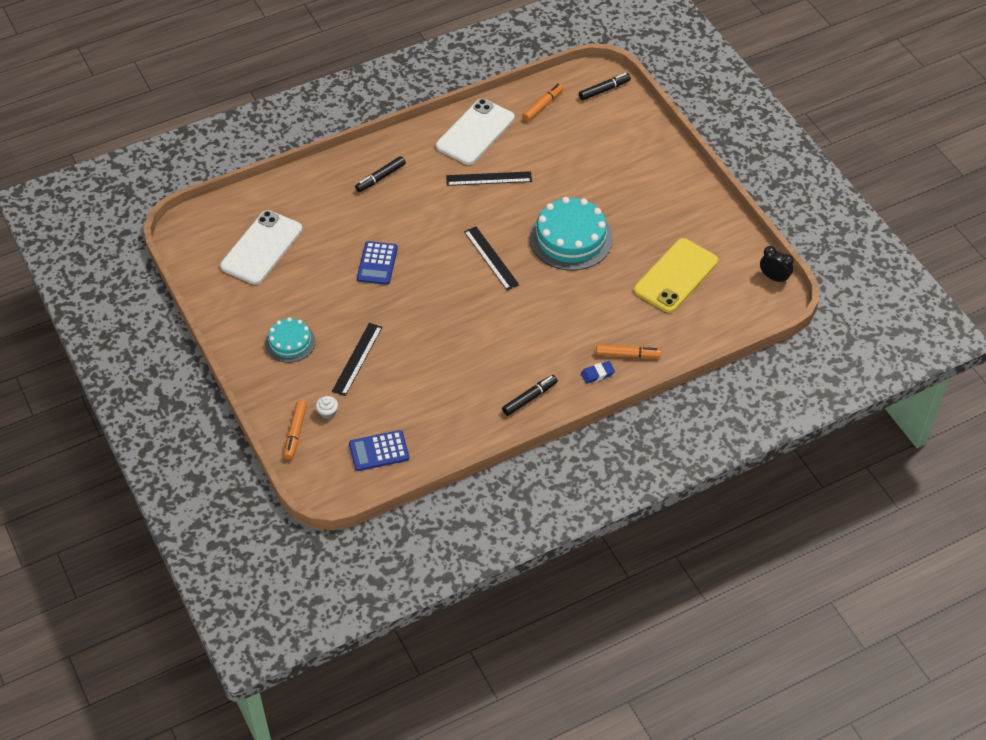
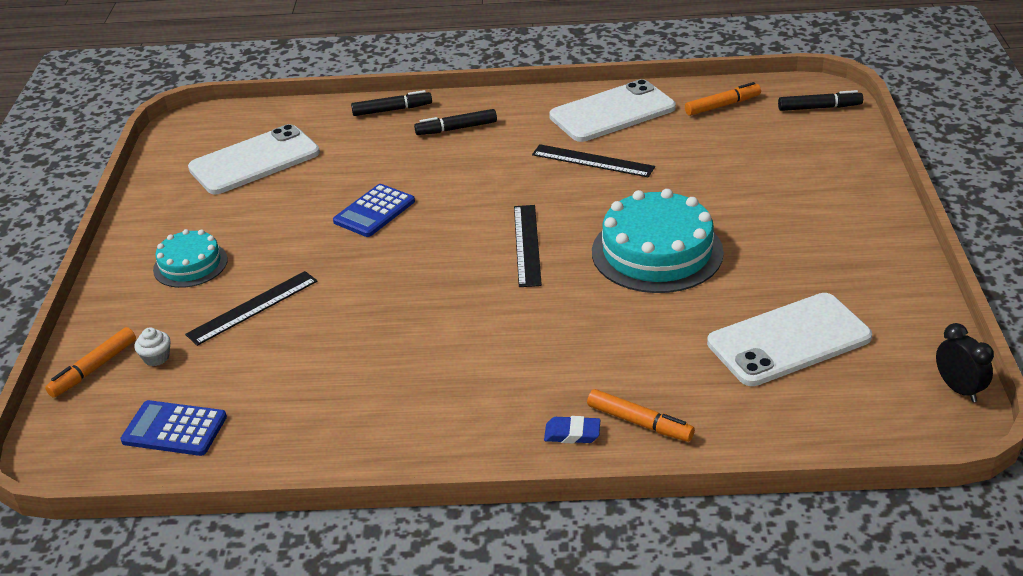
camera: 30 degrees right, 15 degrees down
(529, 398) = (443, 432): black marker -> black marker (392, 110)
(675, 276) = (788, 340): yellow phone -> white phone

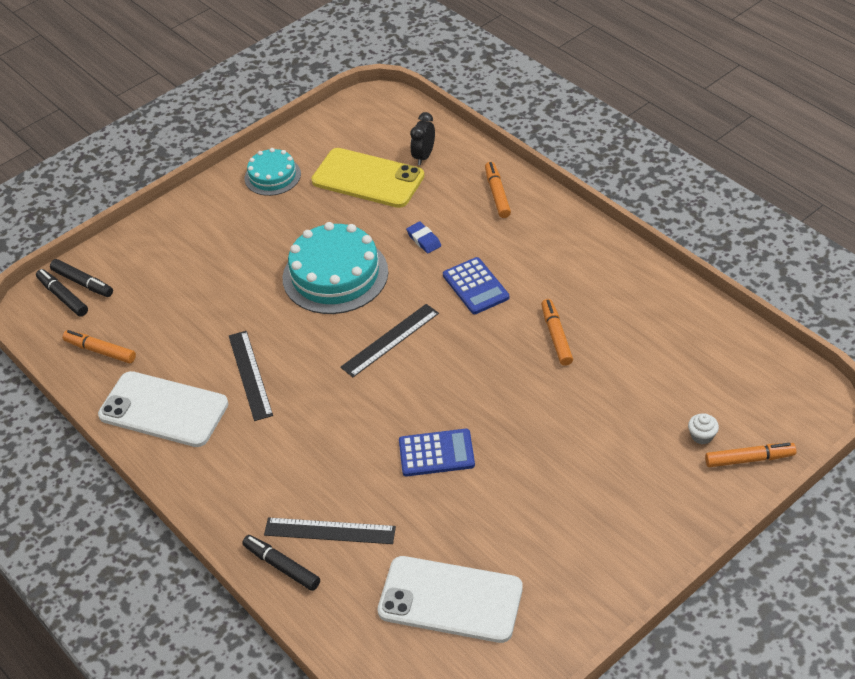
camera: 130 degrees left, 10 degrees up
(174, 429) = (733, 370): blue calculator -> blue calculator (475, 286)
(190, 264) = (608, 510): turquoise cake -> turquoise cake (272, 176)
(252, 307) = (605, 430): black ruler -> black ruler (329, 531)
(386, 341) = (556, 336): none -> orange marker
(456, 129) = (274, 493): black marker -> black marker (83, 283)
(572, 433) = (534, 212): blue eraser -> blue eraser (424, 240)
(788, 340) = (368, 179): white phone -> yellow phone
(958, 389) = (347, 108): black clock -> black clock (424, 156)

